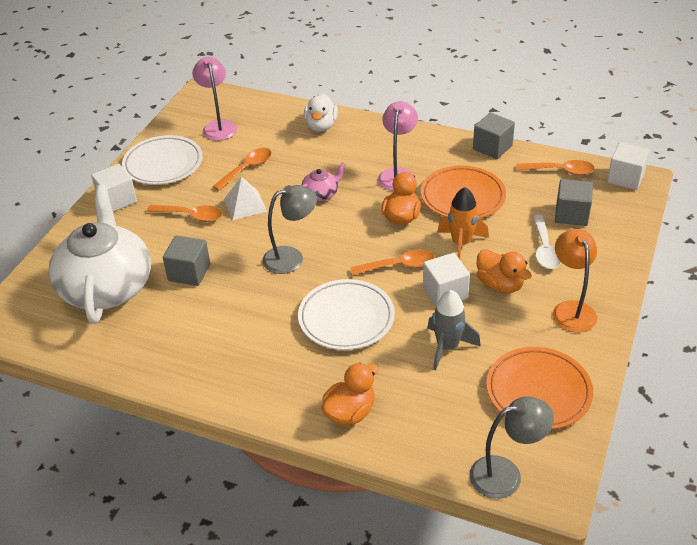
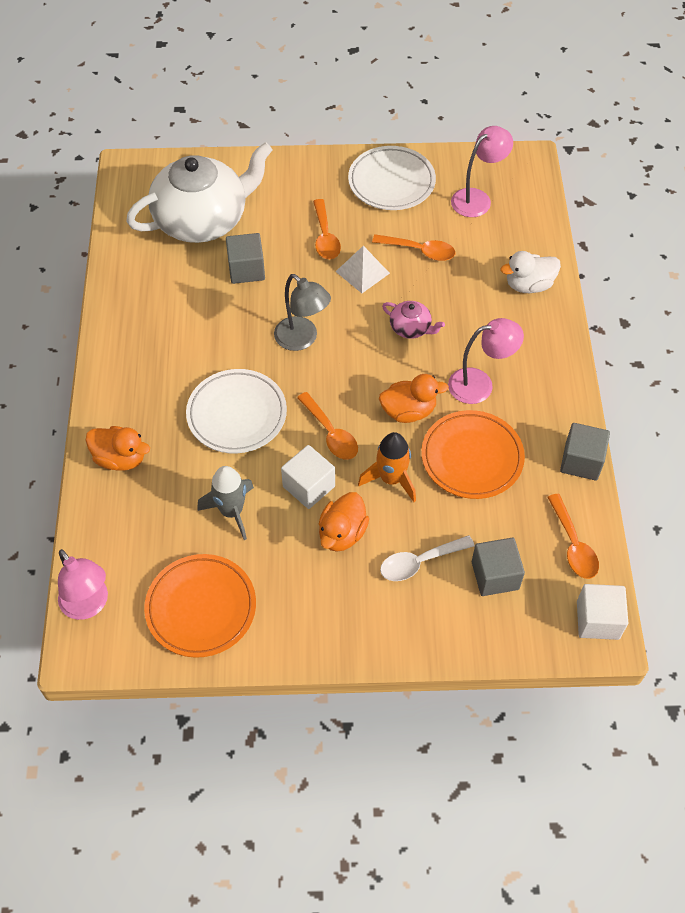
camera: 65 degrees right, 15 degrees up
(117, 200) = (321, 172): white cube -> none
(506, 474) = (89, 605): grey lamp -> pink lamp
(571, 309) = (332, 611): orange lamp -> none

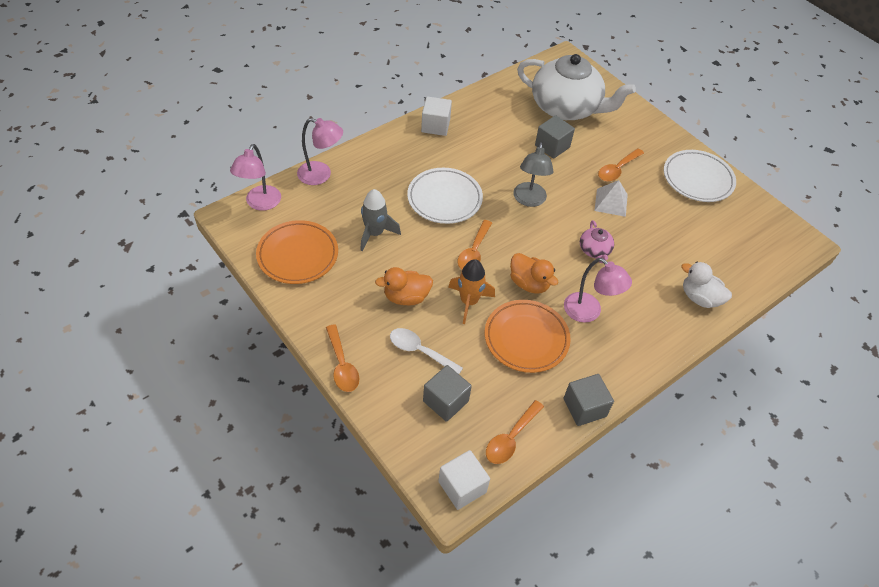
camera: 50 degrees right, 5 degrees down
(120, 458) = (366, 164): orange duck -> none
(309, 486) = (425, 261): white cube -> white cube (435, 126)
(420, 251) = (660, 222): orange spoon -> orange spoon (342, 365)
(477, 198) = (738, 231): pink lamp -> pink lamp (321, 175)

